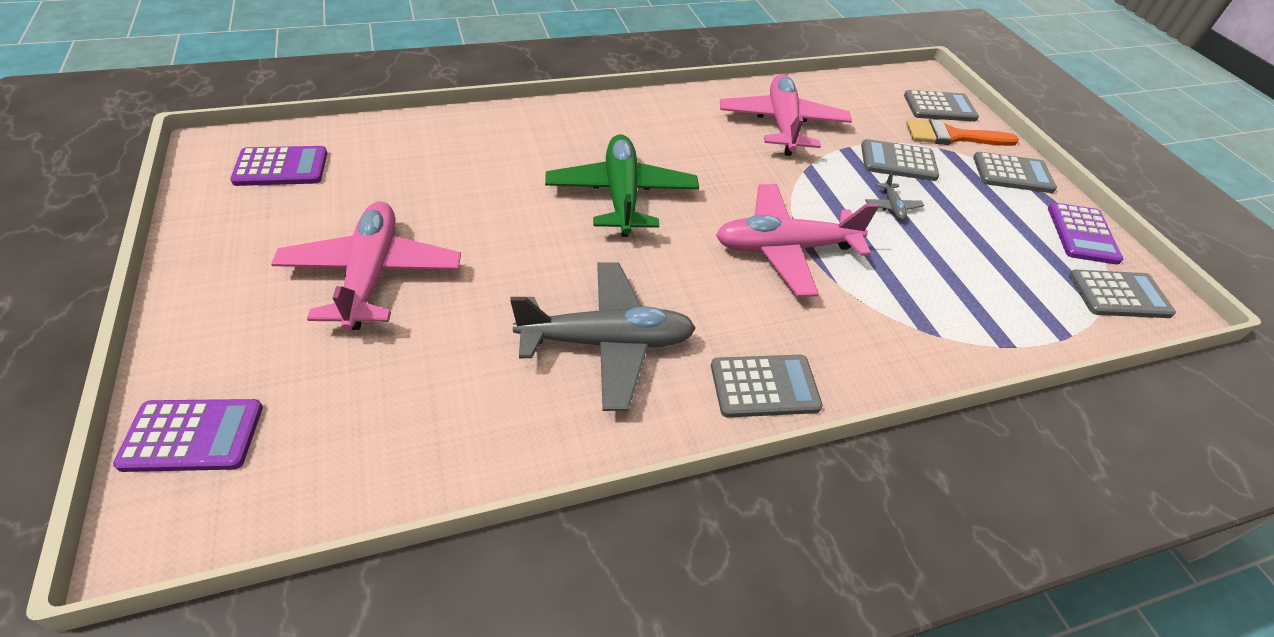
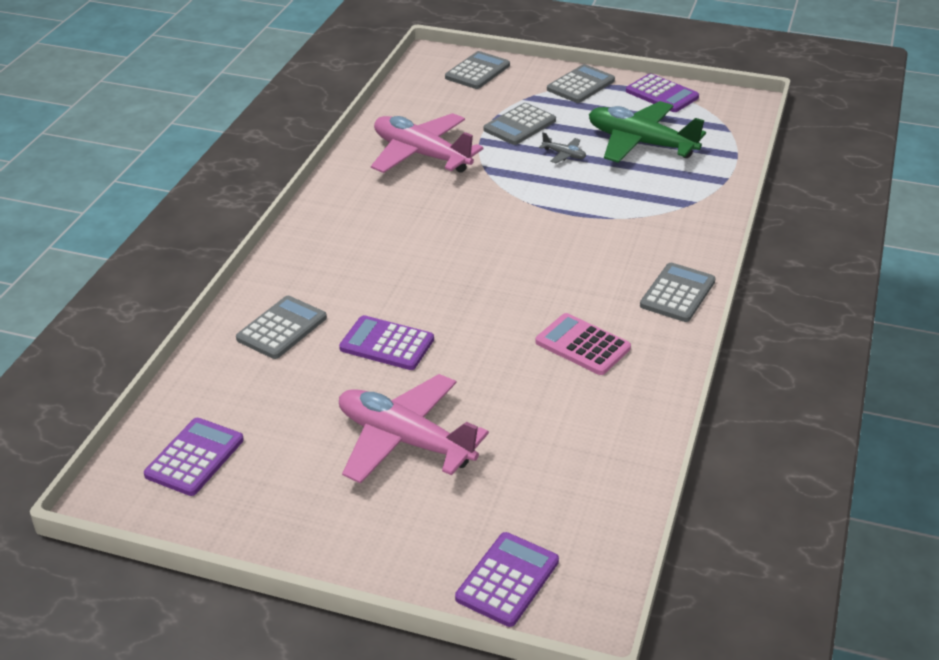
camera: 50 degrees left, 10 degrees down
(500, 209) = (387, 344): none -> purple calculator
(607, 342) = (582, 345): grey plane -> pink calculator
(621, 195) = (429, 274): green plane -> green plane (640, 143)
(784, 248) = (562, 224): pink plane -> none
(952, 136) = (516, 86): orange brush -> none
(1119, 295) = (722, 114): grey calculator -> grey calculator (281, 328)

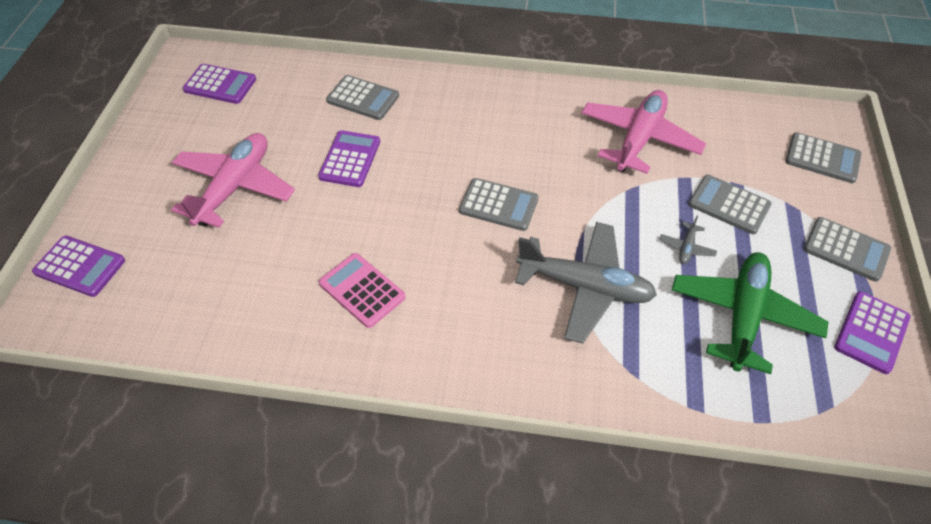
camera: 80 degrees right, 15 degrees up
(582, 345) = (362, 290): pink calculator -> pink calculator turned 75 degrees counterclockwise
(599, 213) = (585, 287): none -> grey plane
(677, 293) = (456, 365): grey calculator -> grey calculator (498, 205)

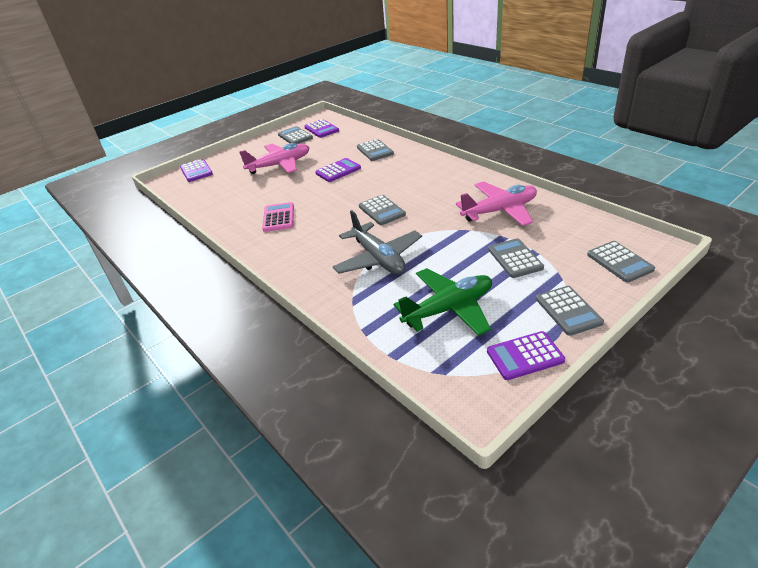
camera: 45 degrees right, 15 degrees down
(189, 117) = (295, 136): none -> grey calculator
(686, 247) = (459, 266): grey plane -> none

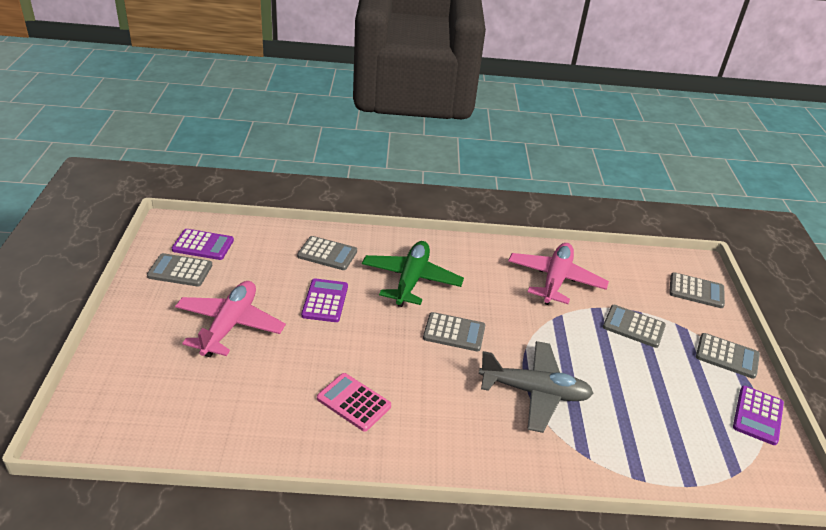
camera: 55 degrees left, 0 degrees up
(196, 171) = (102, 394): purple calculator -> none
(449, 309) = (660, 408): green plane -> green plane (411, 280)

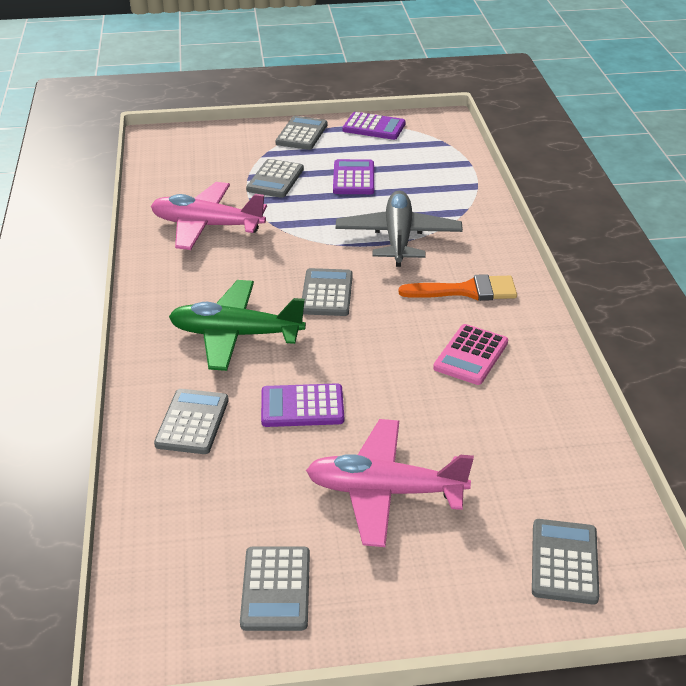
camera: 95 degrees left, 0 degrees up
(203, 245) = (197, 579): purple calculator -> purple calculator (353, 178)
(444, 422) = (467, 291): none -> orange brush
(696, 291) = (204, 142): grey calculator -> grey calculator (564, 562)

